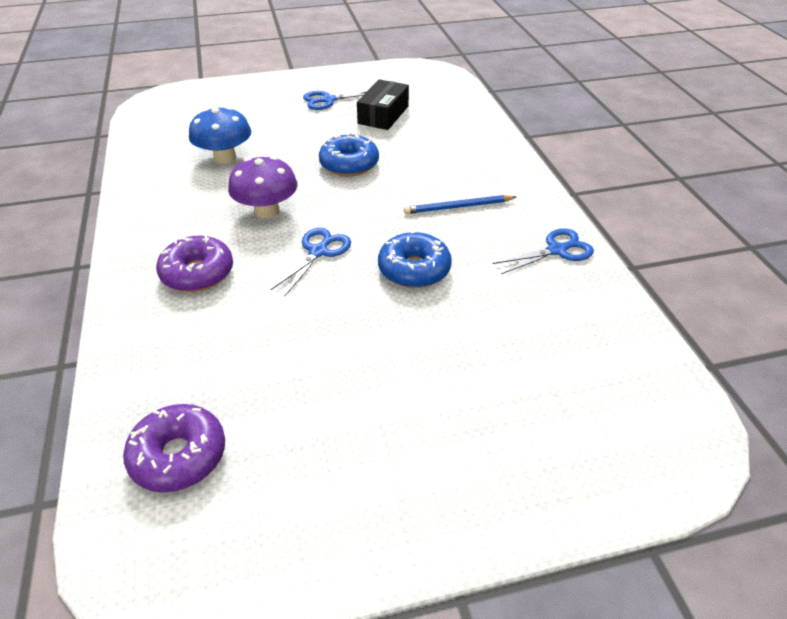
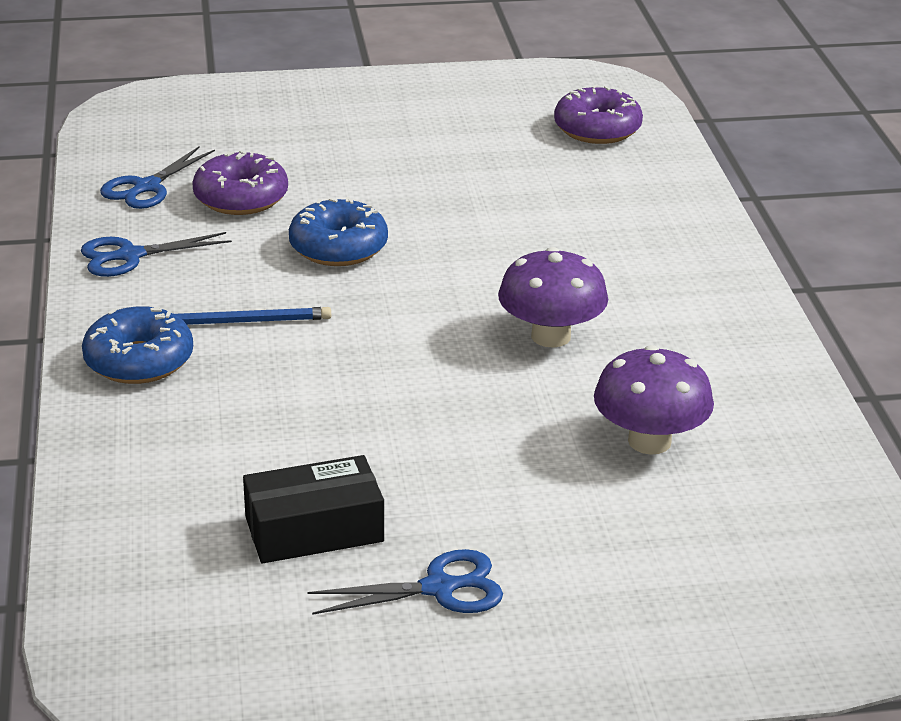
camera: 175 degrees left, 10 degrees down
(197, 273) = (632, 262): purple donut -> purple donut (241, 198)
(225, 157) = (649, 441): blue mushroom -> purple mushroom
(318, 252) = (468, 275): blue scissors -> blue scissors (147, 187)
(349, 164) = (408, 409): blue donut -> blue donut (139, 361)
(383, 115) = (314, 529): black box -> black box turned 45 degrees clockwise

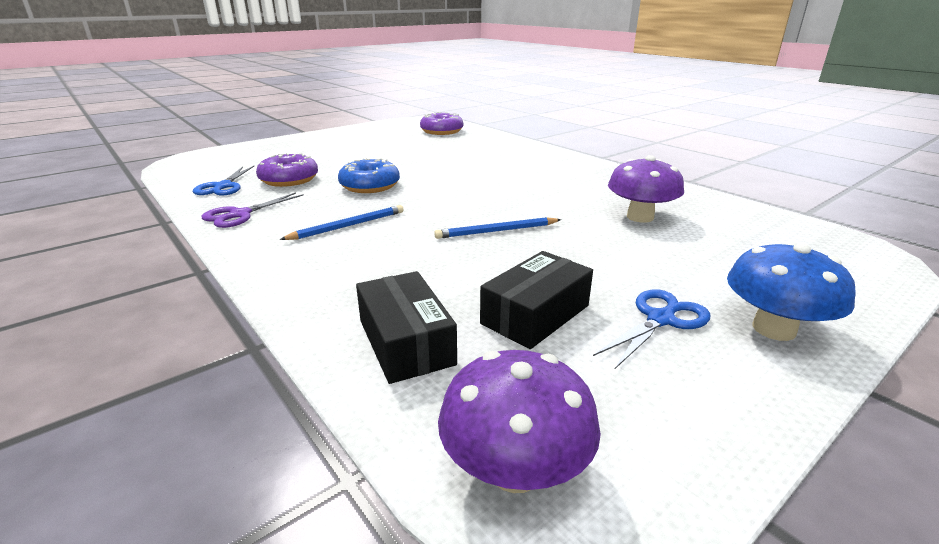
camera: 30 degrees left, 5 degrees down
(130, 256) = (240, 214): blue scissors -> purple scissors
(139, 361) = (298, 260): blue donut -> none
(156, 509) = (406, 342): none -> black box
(414, 396) = (496, 231): none -> blue pencil
(547, 648) = (773, 329): none -> blue mushroom
(550, 336) = (527, 192): purple mushroom -> purple mushroom (515, 469)

